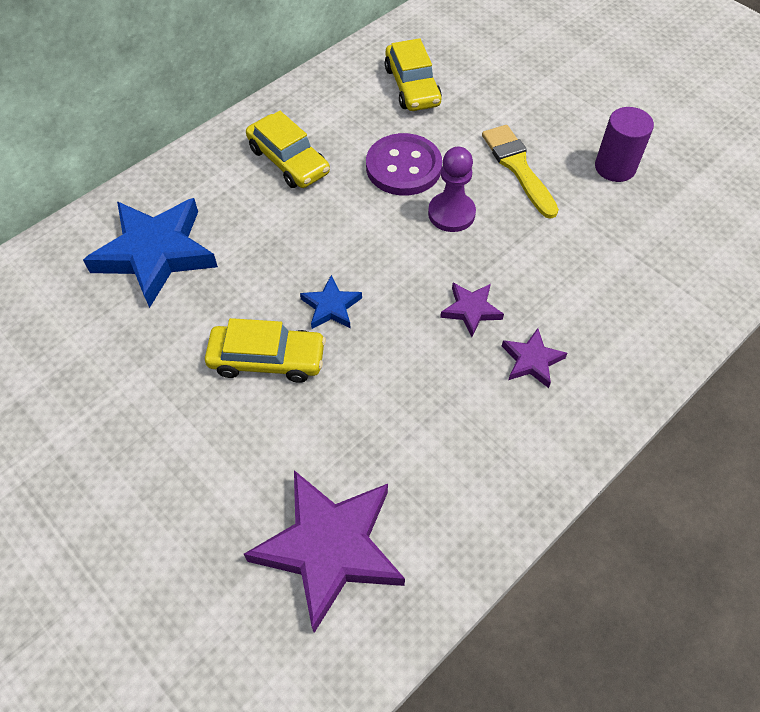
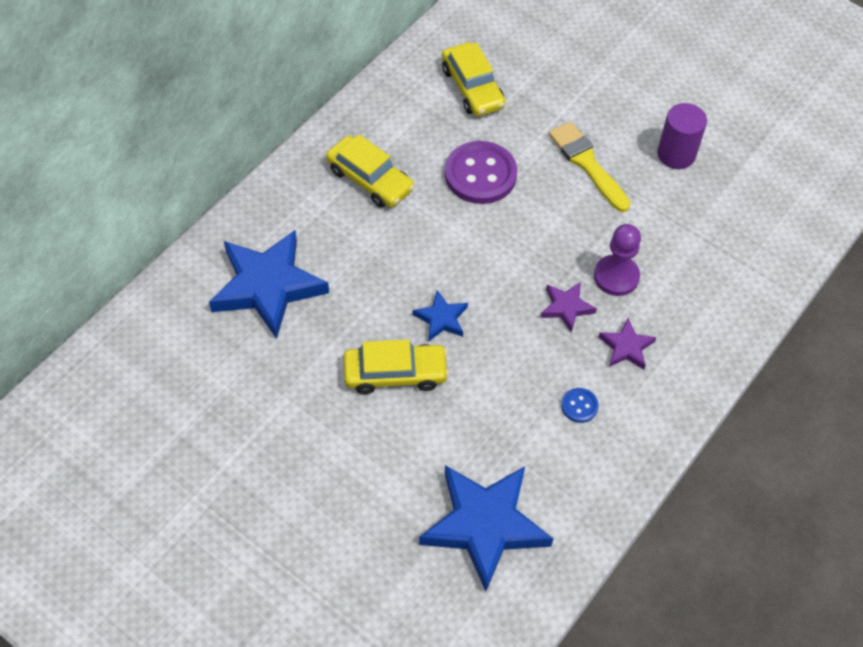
camera: 10 degrees left, 0 degrees up
(329, 548) = (484, 525): purple star -> blue star
(451, 213) = (533, 217): purple pawn -> purple pawn (616, 276)
(467, 420) = (579, 406): none -> blue button

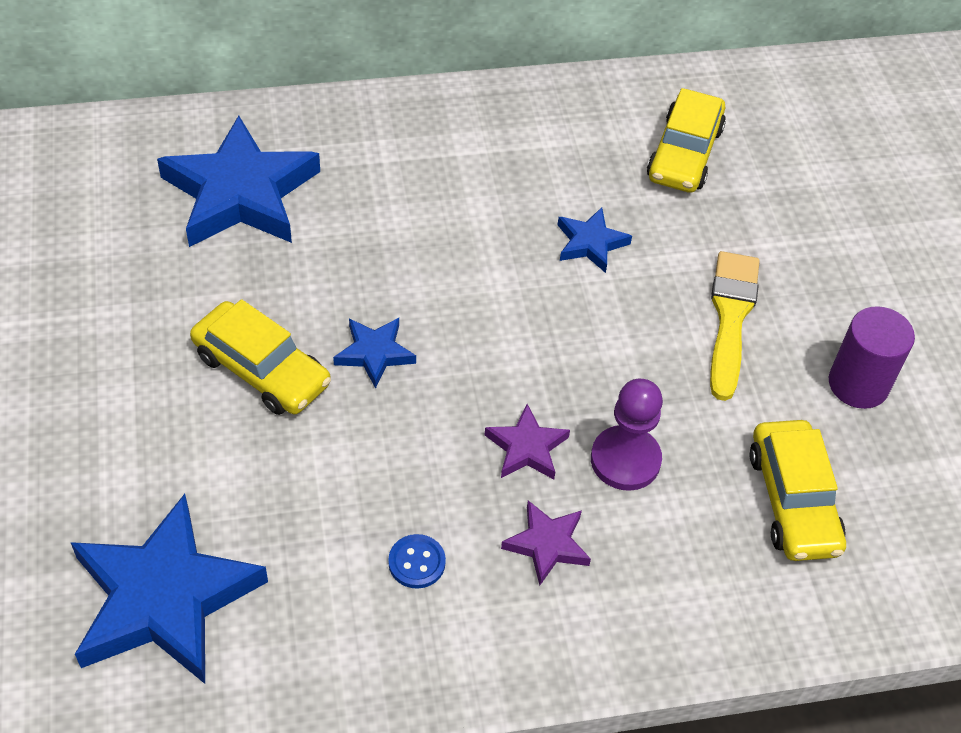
camera: 40 degrees right, 5 degrees down
(370, 179) = (464, 167): yellow car -> yellow car (793, 500)
(480, 174) = (590, 243): purple button -> blue star

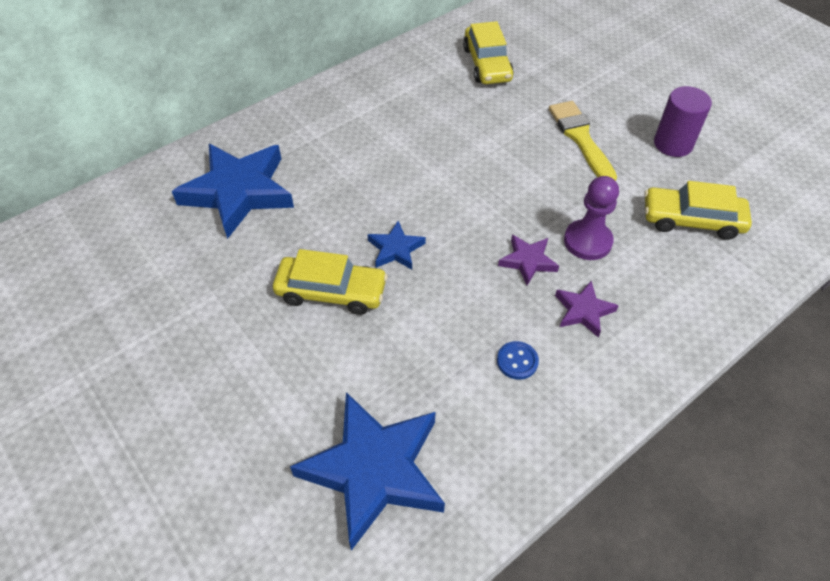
camera: 25 degrees left, 0 degrees up
(590, 243) = (473, 132): blue star -> none
(793, 500) = (691, 220): yellow car -> yellow car turned 135 degrees clockwise

